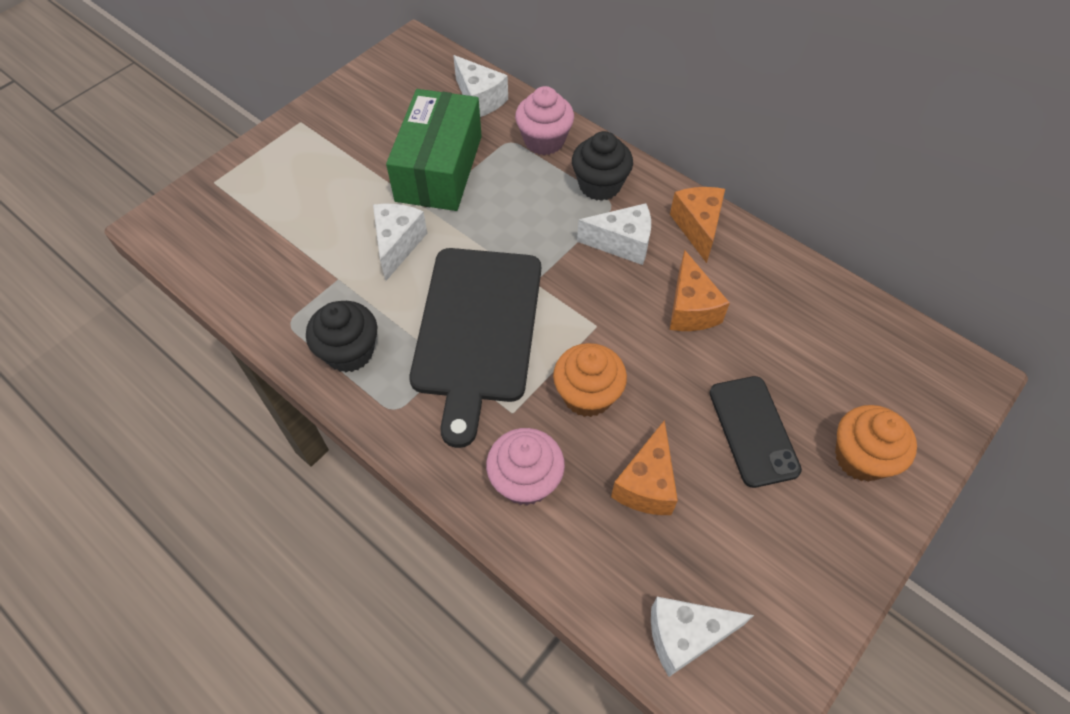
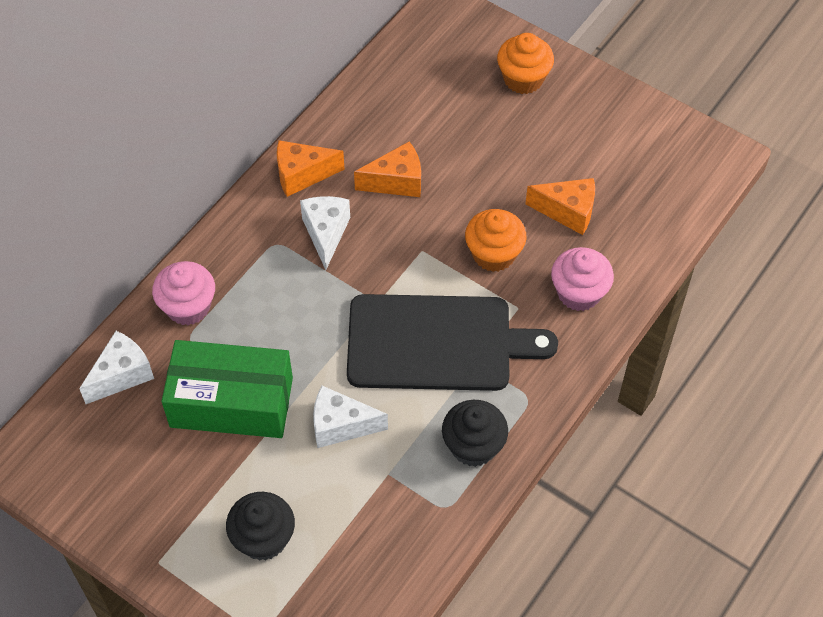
camera: 95 degrees left, 0 degrees up
(599, 185) = (251, 254): black cupcake -> black cupcake (263, 538)
(685, 636) = (678, 188): white cheese -> none
(753, 431) = (510, 143): black phone -> none

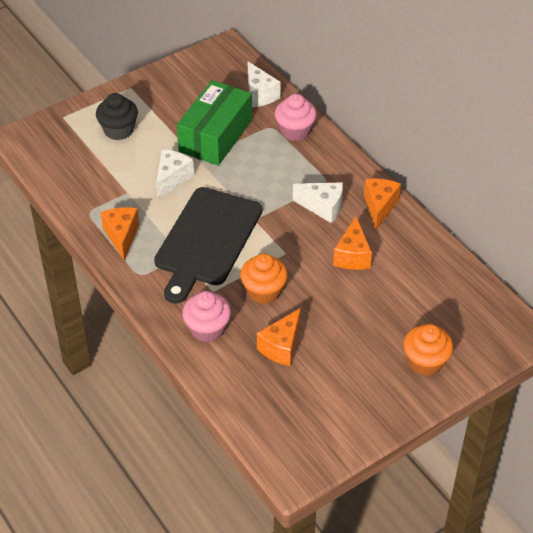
camera: 110 degrees right, 10 degrees down
(473, 446) = (122, 236): black cupcake -> orange cheese

